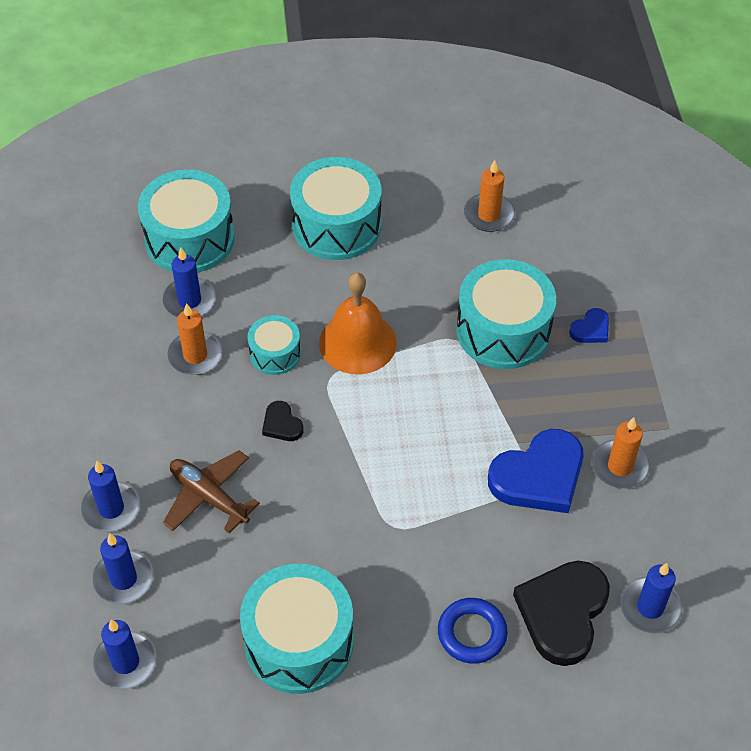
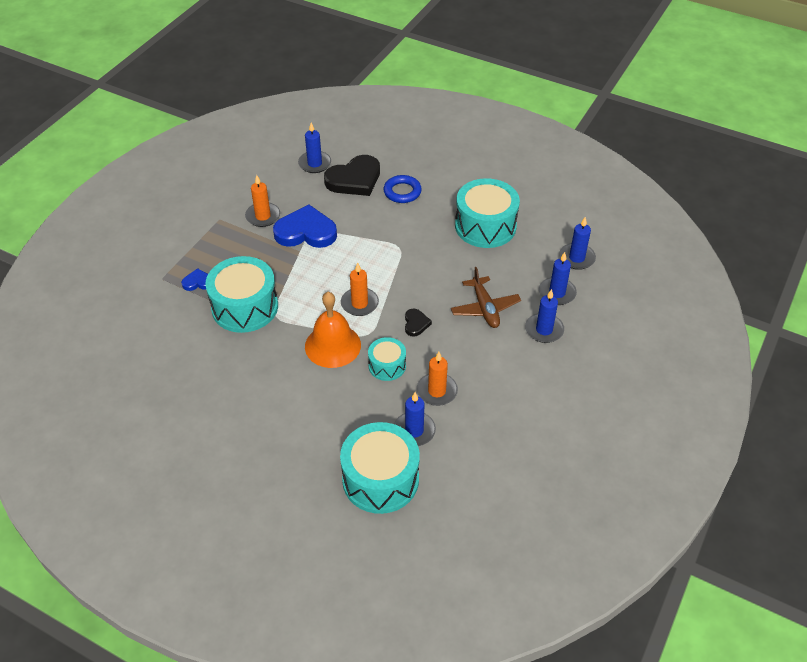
camera: 145 degrees left, 5 degrees down
(336, 226) = (274, 430): turquoise drum -> none
(489, 215) = (172, 380): orange candle -> orange candle (359, 303)

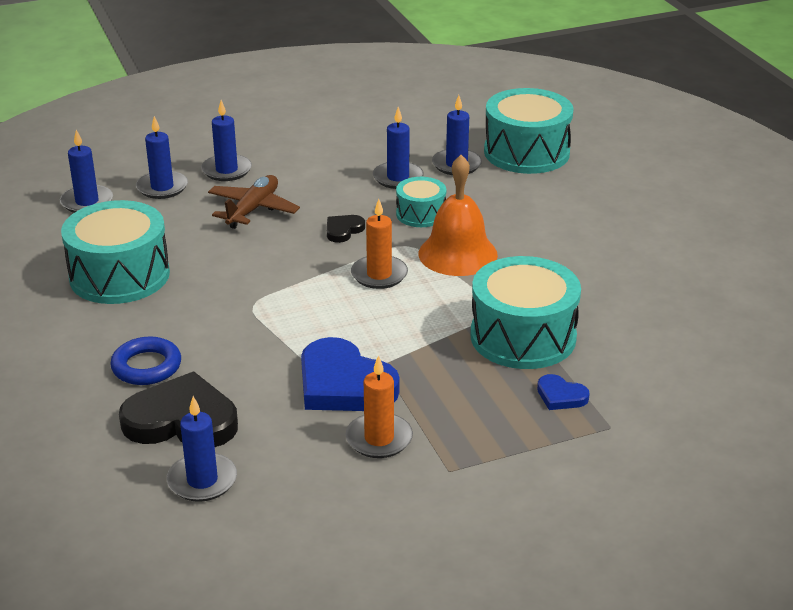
camera: 140 degrees left, 15 degrees down
(437, 391) = (398, 178): orange candle -> blue candle

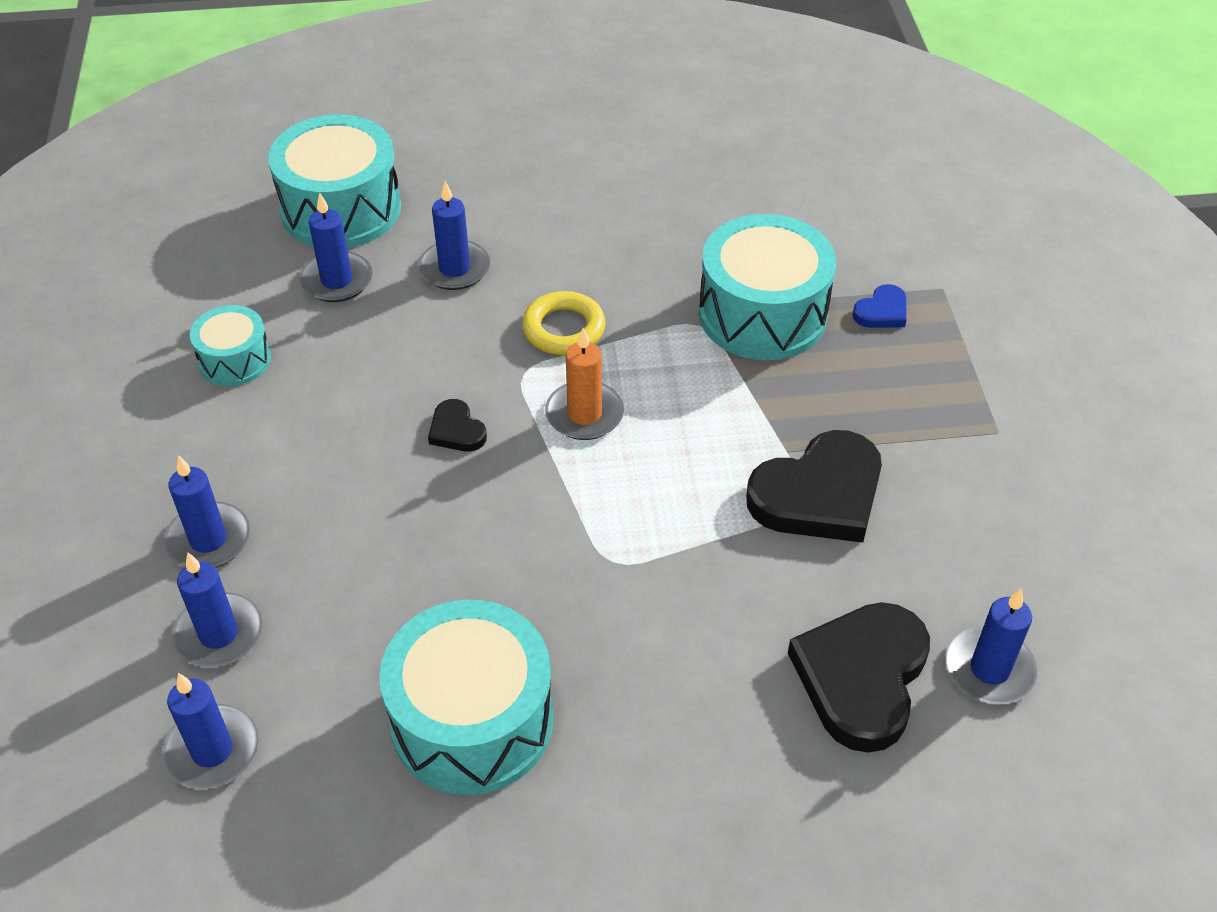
camera: 75 degrees left, 15 degrees up
(146, 366) = (728, 707): blue ring -> none
(253, 209) = (349, 524): brown plane -> none
(344, 384) = (819, 494): blue heart -> black heart
(379, 439) = (933, 481): orange candle -> none
(398, 178) = (340, 346): blue candle -> blue candle (454, 268)
(420, 214) = (450, 343): turquoise drum -> turquoise drum (235, 360)
(458, 254) = (564, 329): orange bell -> yellow ring

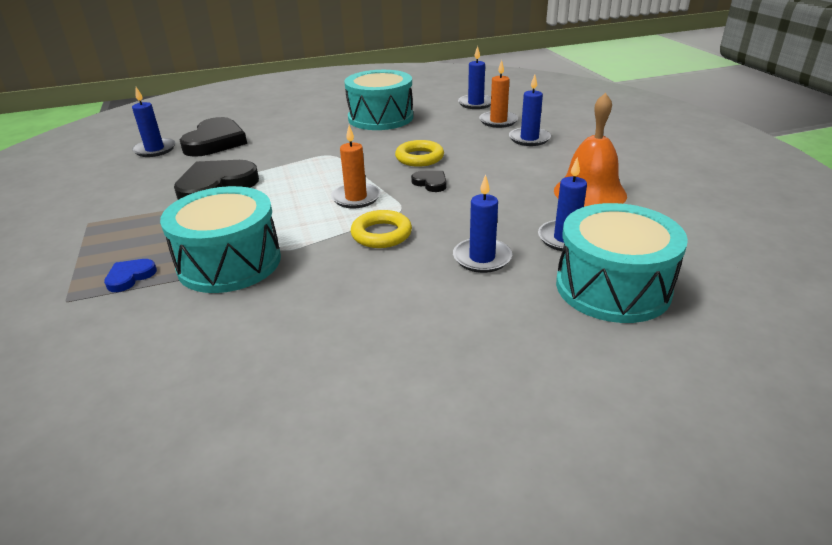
camera: 170 degrees right, 15 degrees down
(219, 634) = (498, 121): blue candle -> orange candle
(235, 360) = (590, 192): turquoise drum -> orange bell
(446, 514) = (419, 158): none -> yellow ring

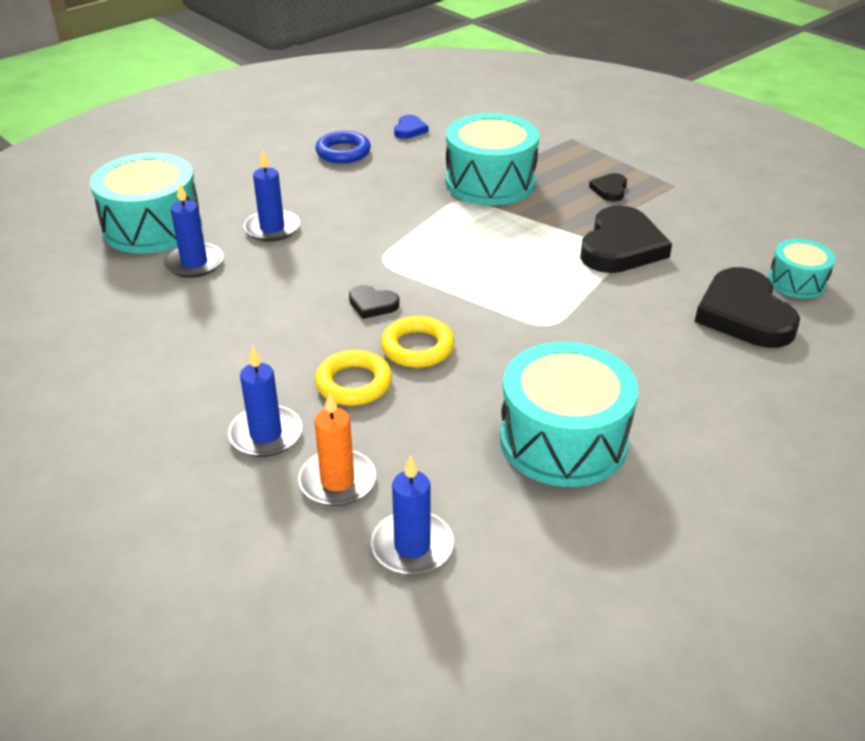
camera: 155 degrees right, 5 degrees up
(130, 277) = (553, 158): blue heart -> blue heart (409, 130)
(143, 230) = (610, 190): none -> black heart
(155, 149) = (797, 282): blue candle -> turquoise drum
(341, 351) = (343, 152): none -> blue ring
(356, 198) = (444, 265): orange candle -> none
(381, 234) = (381, 231): yellow ring -> yellow ring (354, 383)
(590, 192) = (166, 331): orange bell -> none

